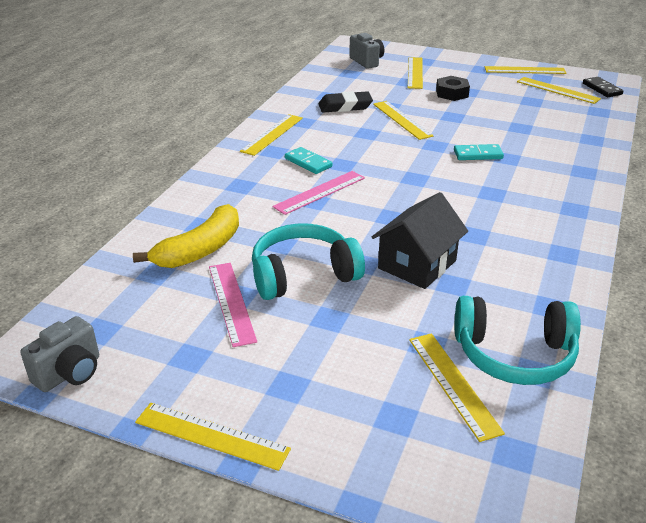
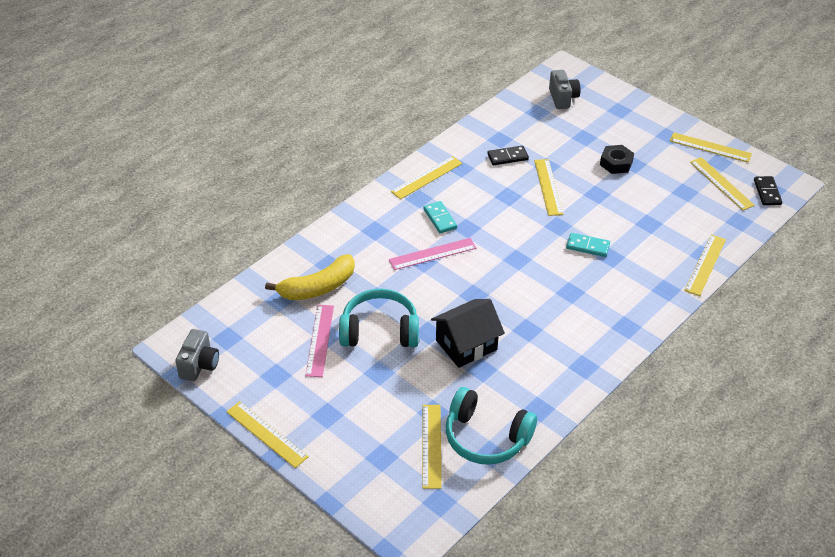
camera: 20 degrees right, 10 degrees up
(70, 373) = (199, 365): grey camera -> grey camera turned 45 degrees counterclockwise
(345, 106) = (507, 157): black eraser -> black domino
(415, 72) = (599, 125): yellow ruler -> yellow ruler (705, 264)

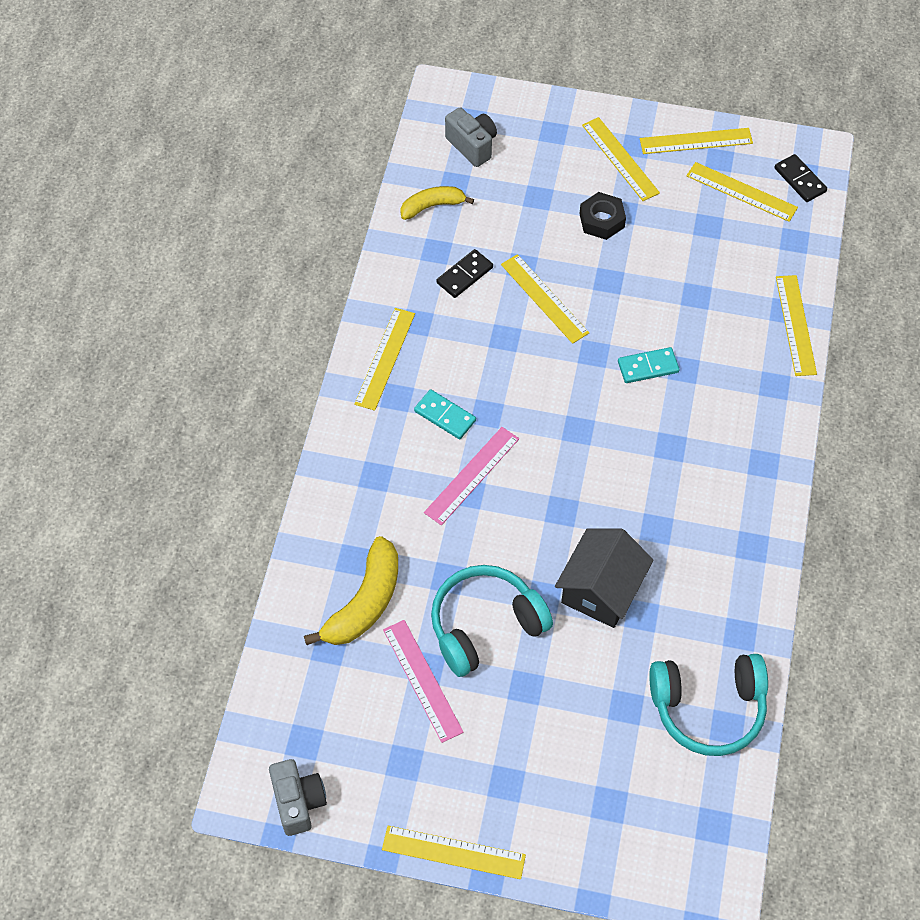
camera: 30 degrees left, 15 degrees up
(431, 446) = (655, 755): yellow ruler -> yellow ruler (620, 159)
(514, 117) = (432, 206): none -> yellow banana

